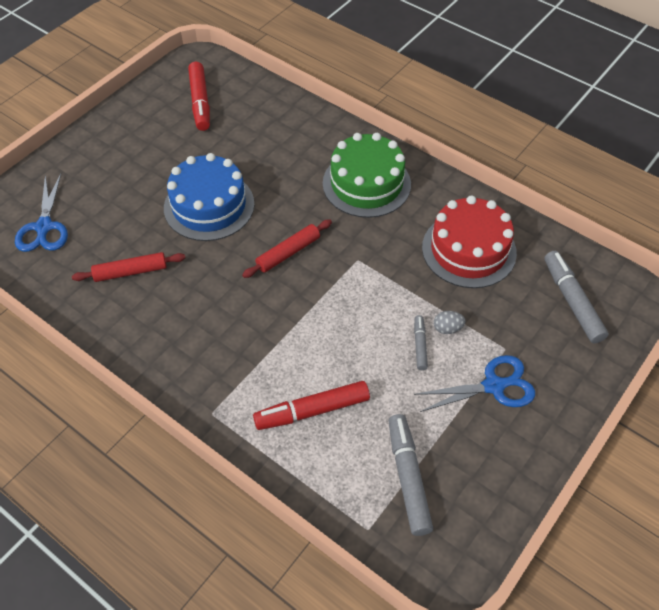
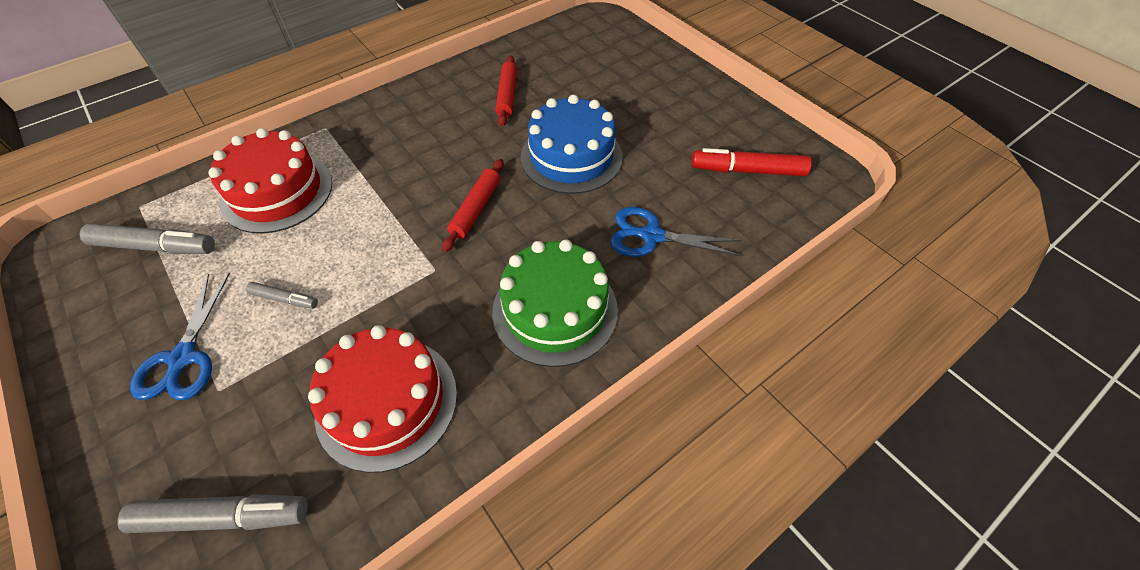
camera: 105 degrees right, 0 degrees up
(44, 227) = (584, 51): blue scissors -> blue scissors (651, 235)
(288, 253) = (476, 209): red rolling pin -> red rolling pin turned 45 degrees clockwise
(312, 411) = (277, 192): red marker -> red cake
(447, 328) = (287, 334): grey egg -> none

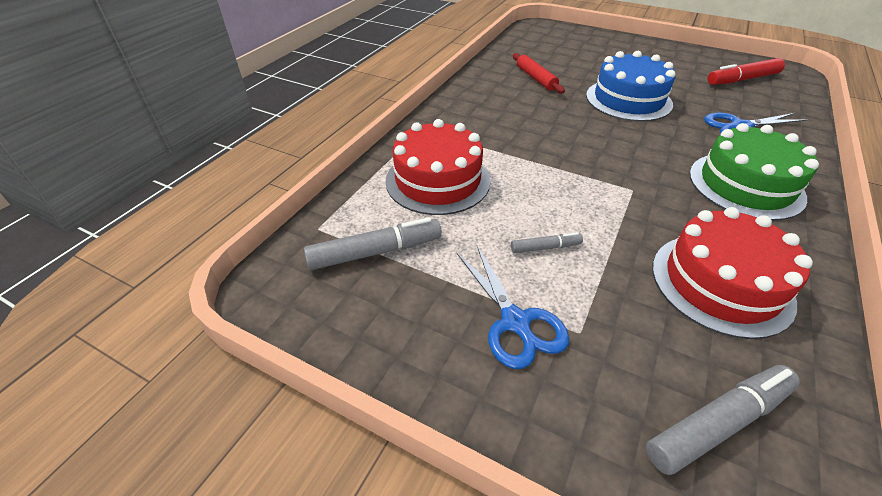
camera: 25 degrees left, 10 degrees down
(476, 209) = (608, 146): red rolling pin -> none

